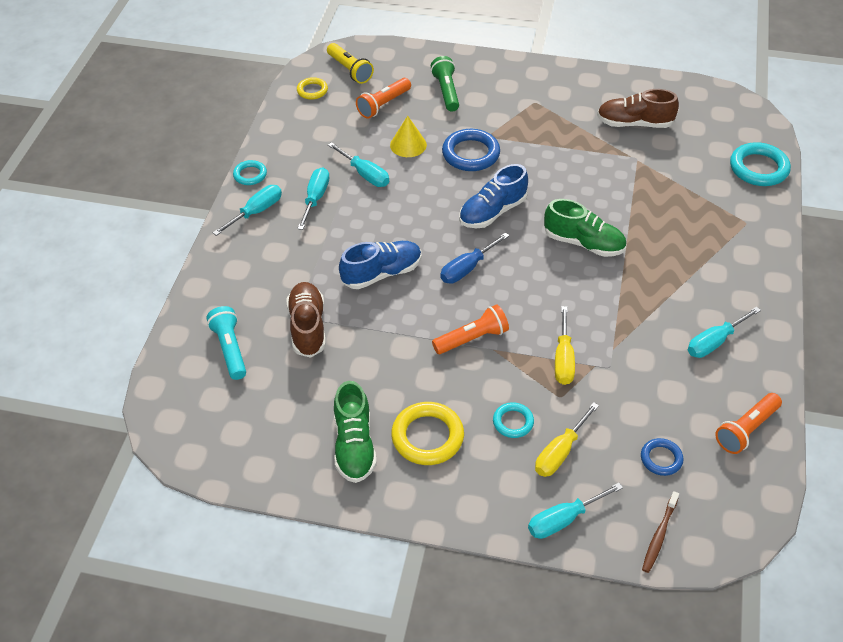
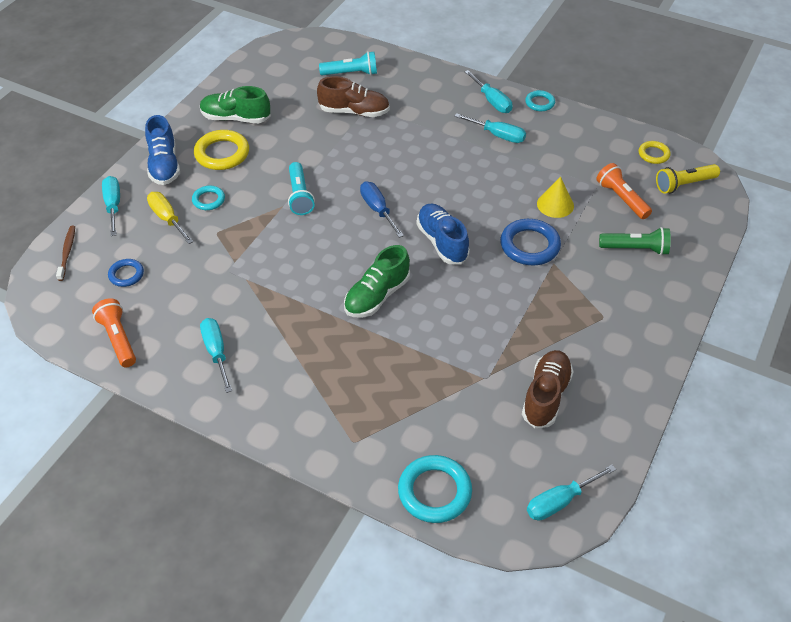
camera: 105 degrees right, 0 degrees up
(365, 174) = (520, 169): turquoise screwdriver -> turquoise screwdriver (560, 501)
(382, 273) = (393, 159): blue shoe -> blue shoe (164, 165)
(472, 338) = (300, 196): orange flashlight -> turquoise flashlight
(563, 359) = (251, 244): yellow screwdriver -> none
(659, 536) = (67, 252): brown toothbrush -> brown toothbrush turned 45 degrees clockwise

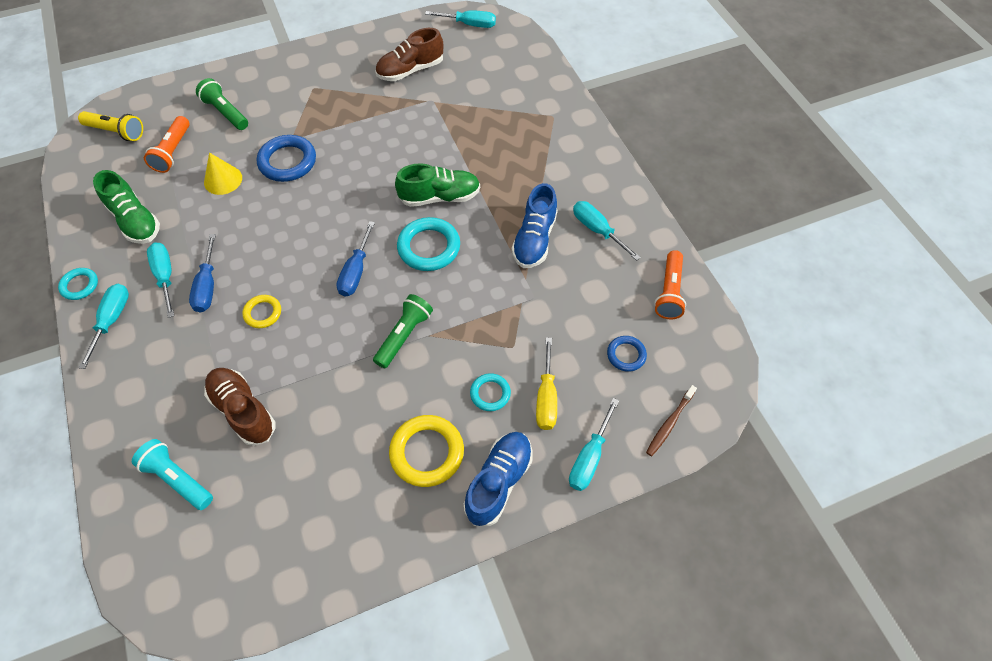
camera: 140 degrees left, 10 degrees up
(216, 352) = (597, 230): turquoise screwdriver -> turquoise screwdriver turned 120 degrees clockwise
(235, 118) = (366, 502): green shoe -> green shoe (135, 221)
(300, 196) = (404, 336): turquoise flashlight -> green flashlight
(434, 492) = (531, 66): turquoise ring -> turquoise ring (429, 247)
(442, 242) = (343, 207): blue shoe -> blue shoe (534, 239)
(464, 146) = (207, 286): none -> blue screwdriver
(653, 154) = (90, 169): yellow ring -> yellow ring (263, 313)

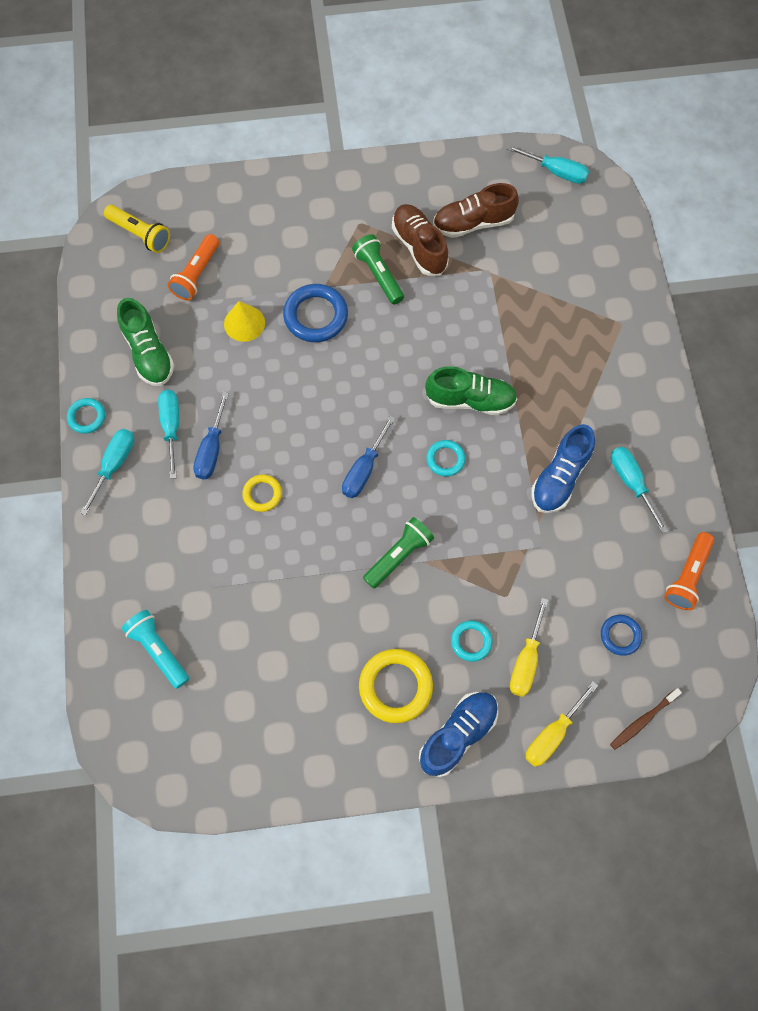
camera: 15 degrees right, 10 degrees up
(226, 113) = (259, 235): green flashlight -> green flashlight (378, 275)
(243, 410) = (228, 596): brown shoe -> brown shoe (419, 247)
(429, 247) = (445, 459): turquoise ring -> turquoise ring, size x0.57
(589, 457) = (552, 734): turquoise screwdriver -> yellow screwdriver

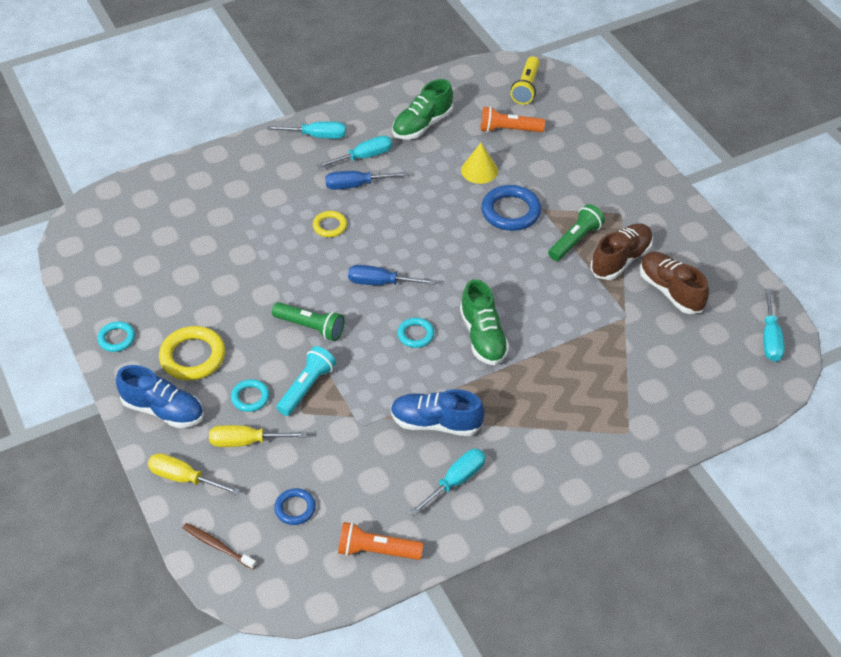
camera: 70 degrees right, 20 degrees down
(87, 417) = (350, 109): turquoise ring -> turquoise ring (116, 338)
(158, 650) = (176, 206): turquoise flashlight -> turquoise flashlight (306, 387)

